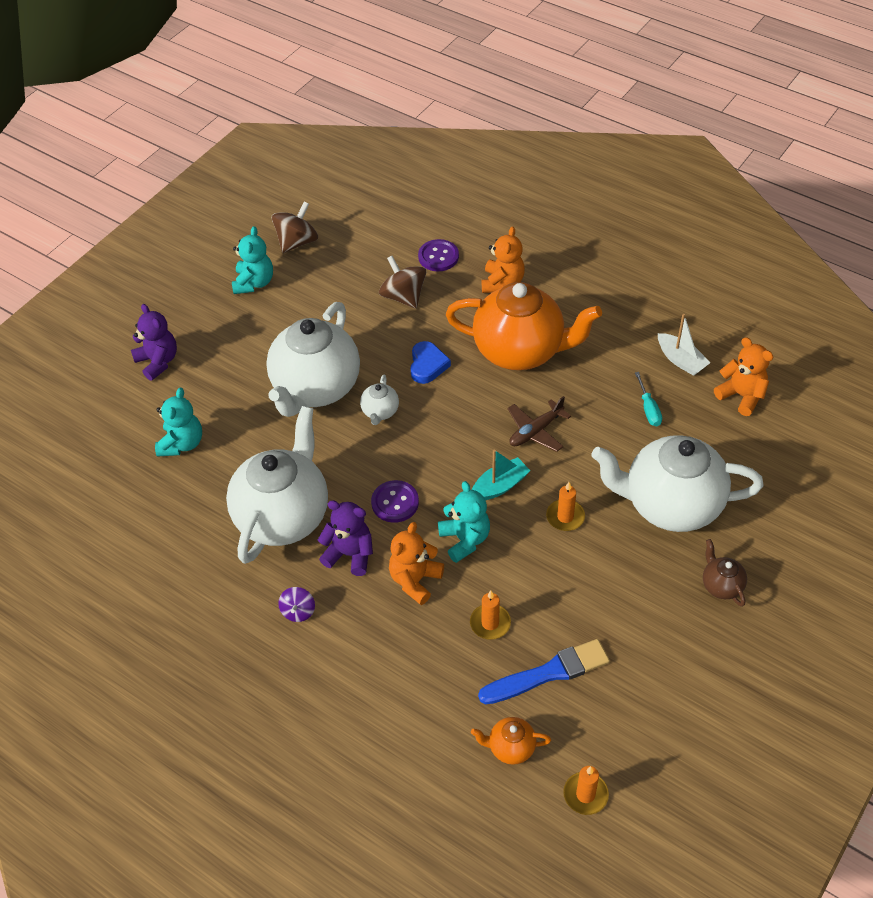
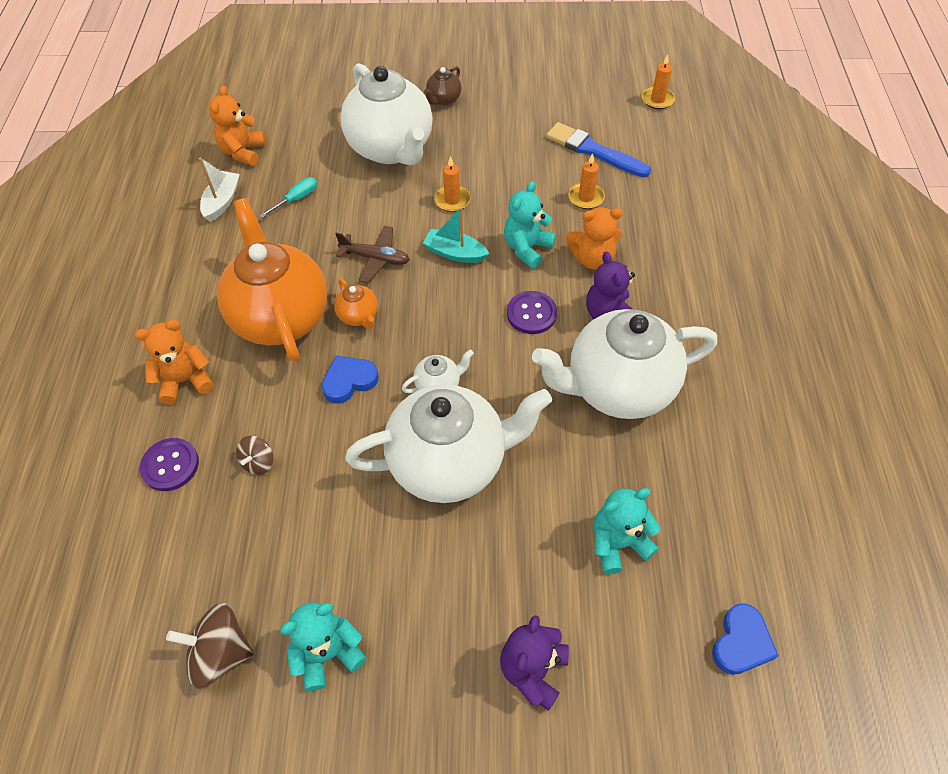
camera: 125 degrees left, 5 degrees up
(71, 465) = (741, 642): none -> blue heart
(298, 611) = (692, 316): purple spinning top -> none
(403, 296) = (258, 462): brown spinning top -> brown spinning top, size x0.58
(510, 748) = (665, 144): orange teapot -> orange teapot (359, 316)

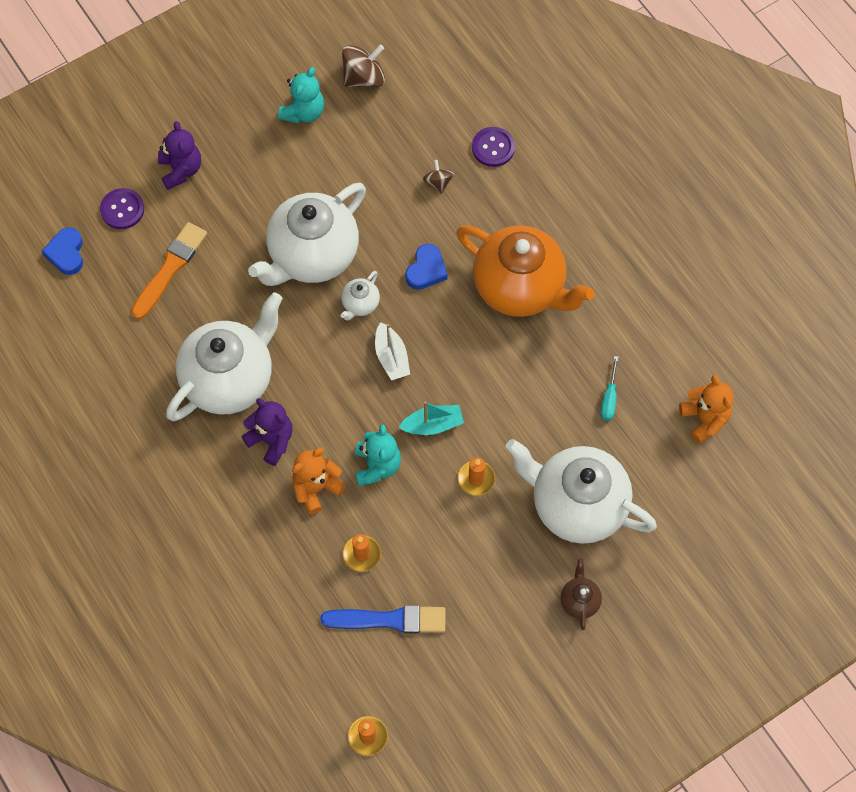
camera: 145 degrees right, 10 degrees up
(185, 380) = (540, 203): orange teddy bear -> none
(222, 201) = (668, 358): white boat -> white boat (391, 357)
(359, 316) = (462, 323): orange teapot -> none
(375, 258) = (492, 380): brown plane -> none
(531, 314) = (332, 404): purple button -> purple button (122, 209)
(618, 543) = (170, 268): turquoise teddy bear -> orange brush

